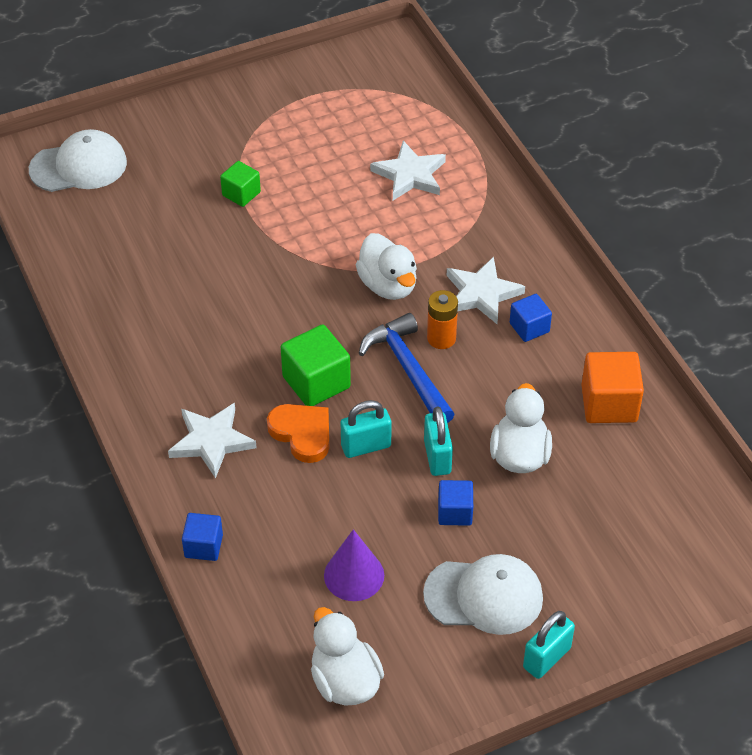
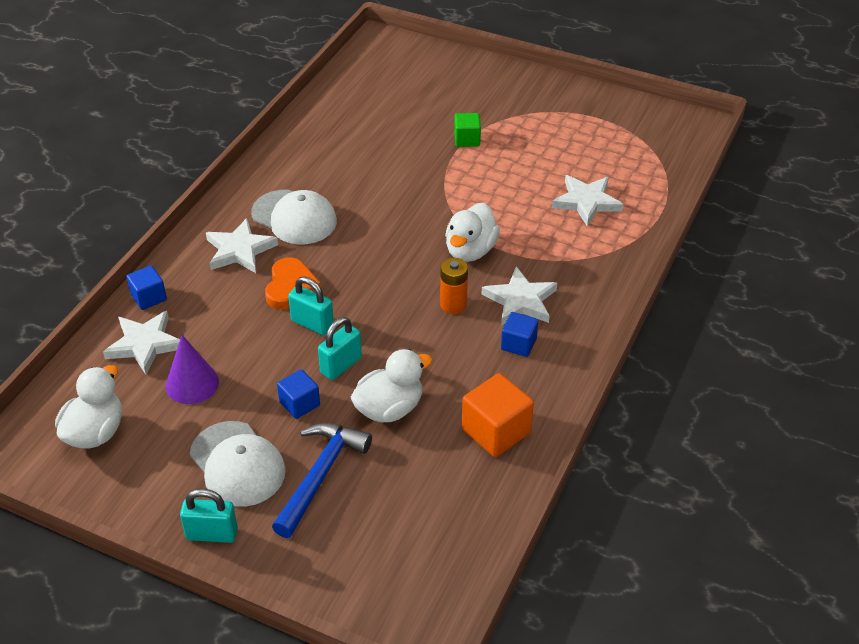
camera: 50 degrees right, 5 degrees down
(79, 166) = (403, 64): white cap -> white cap (294, 217)
(266, 583) = (145, 344): none -> white star
(316, 382) = (343, 267): green cube -> none
(408, 369) = (405, 305): blue hammer -> blue hammer (320, 475)

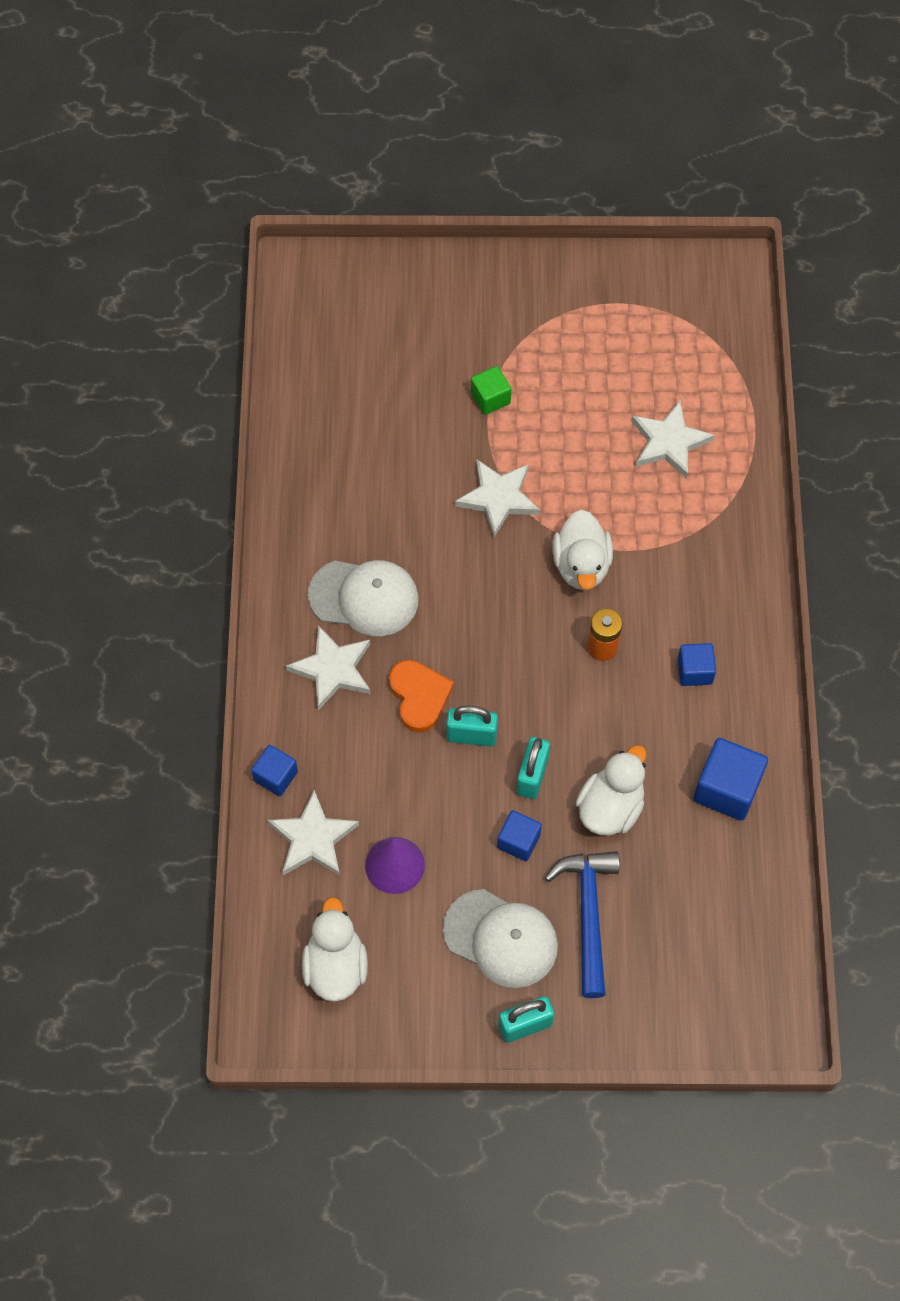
camera: 25 degrees left, 20 degrees up
(496, 431) = (727, 789): orange cube -> blue cube
(520, 301) = (668, 613): white star -> white star (498, 498)

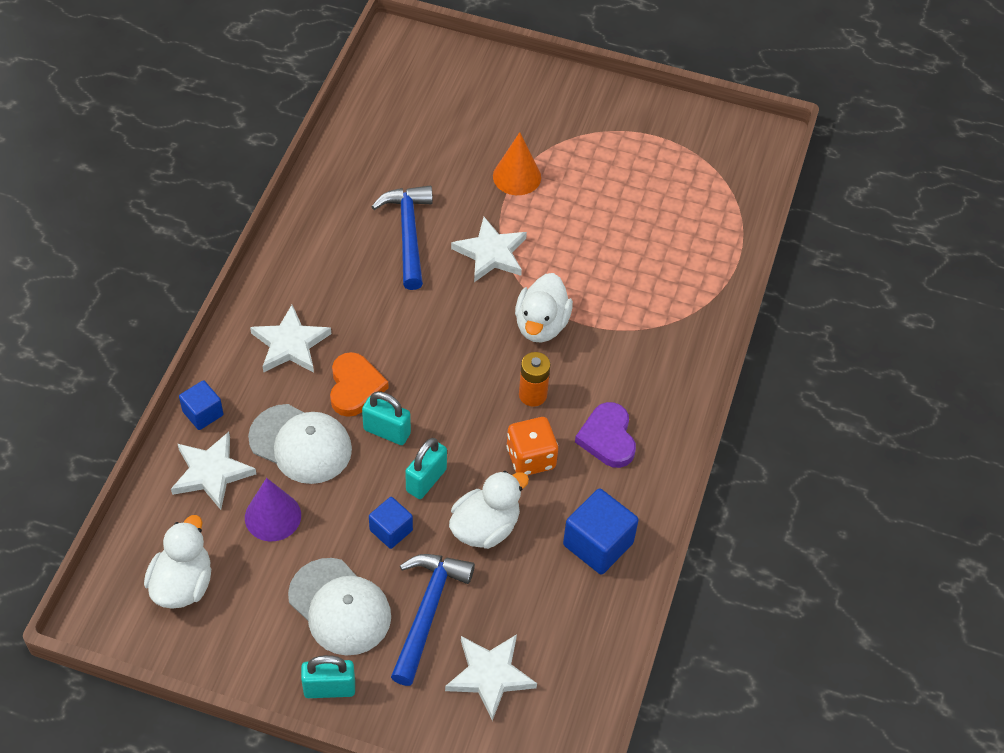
camera: 15 degrees right, 10 degrees down
(364, 597) = (342, 296): white cap -> white cap (301, 444)
(403, 502) = (408, 234): none -> blue hammer
(490, 398) = (517, 176): green cube -> orange cone
(627, 717) = (531, 458): none -> orange dice
(669, 442) = (657, 251): white star -> white star (490, 675)
(695, 671) = (607, 438): blue cube -> purple heart

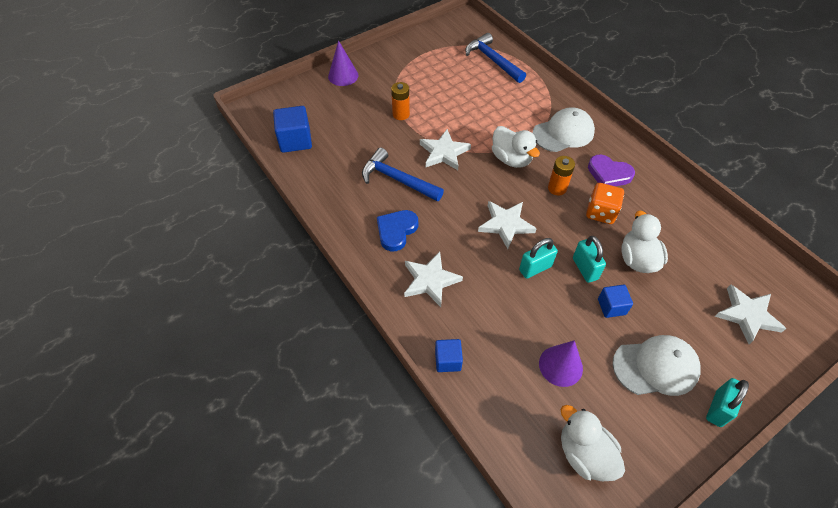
camera: 50 degrees left, 0 degrees up
(211, 473) = (501, 382): white star -> white star (506, 224)
(301, 444) = (513, 318): white cap -> white cap (563, 133)
(332, 276) = (396, 231): none -> blue heart
(355, 387) = (490, 266): orange heart -> none
(427, 612) = (684, 321): blue hammer -> blue hammer (493, 60)
(517, 176) = (401, 114): orange cone -> orange battery
(530, 83) = (343, 76): none -> purple cone
(598, 544) = (678, 216): blue cube -> blue cube (295, 140)

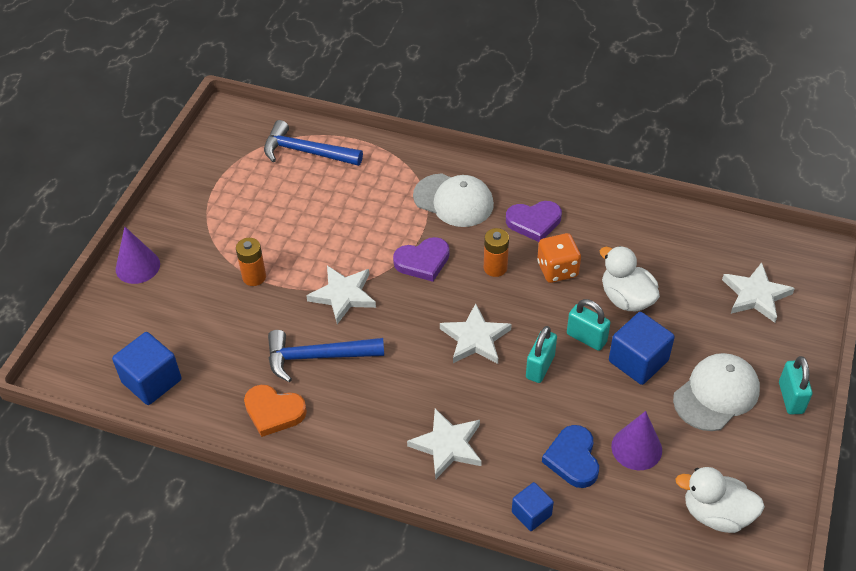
camera: 35 degrees left, 5 degrees down
(345, 196) = (274, 412): none -> orange heart
(396, 231) = (366, 415): blue heart -> blue heart (573, 459)
(511, 159) = (423, 261): white duck -> purple heart
(563, 133) = (453, 200): white cap -> white cap turned 90 degrees clockwise
(611, 306) = (638, 361): blue cube -> blue cube, size x1.64

